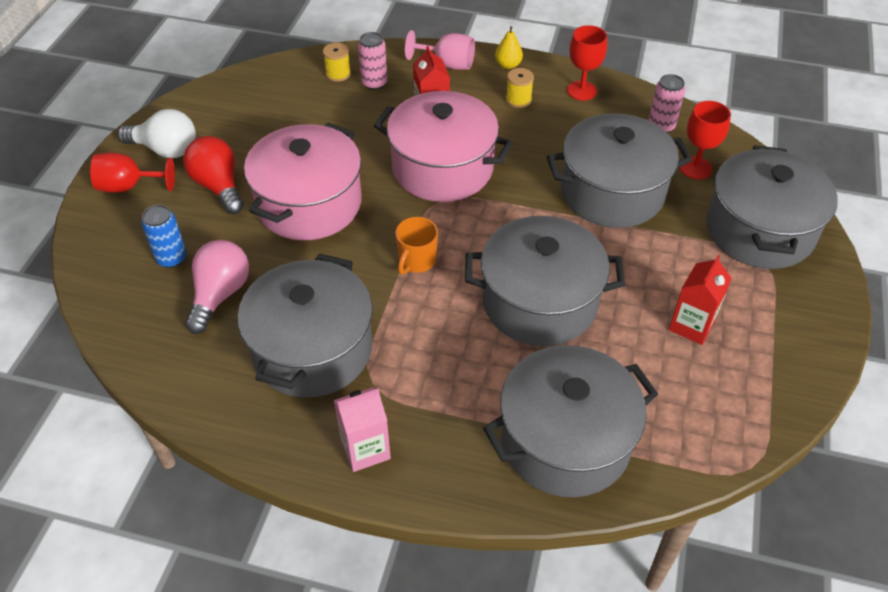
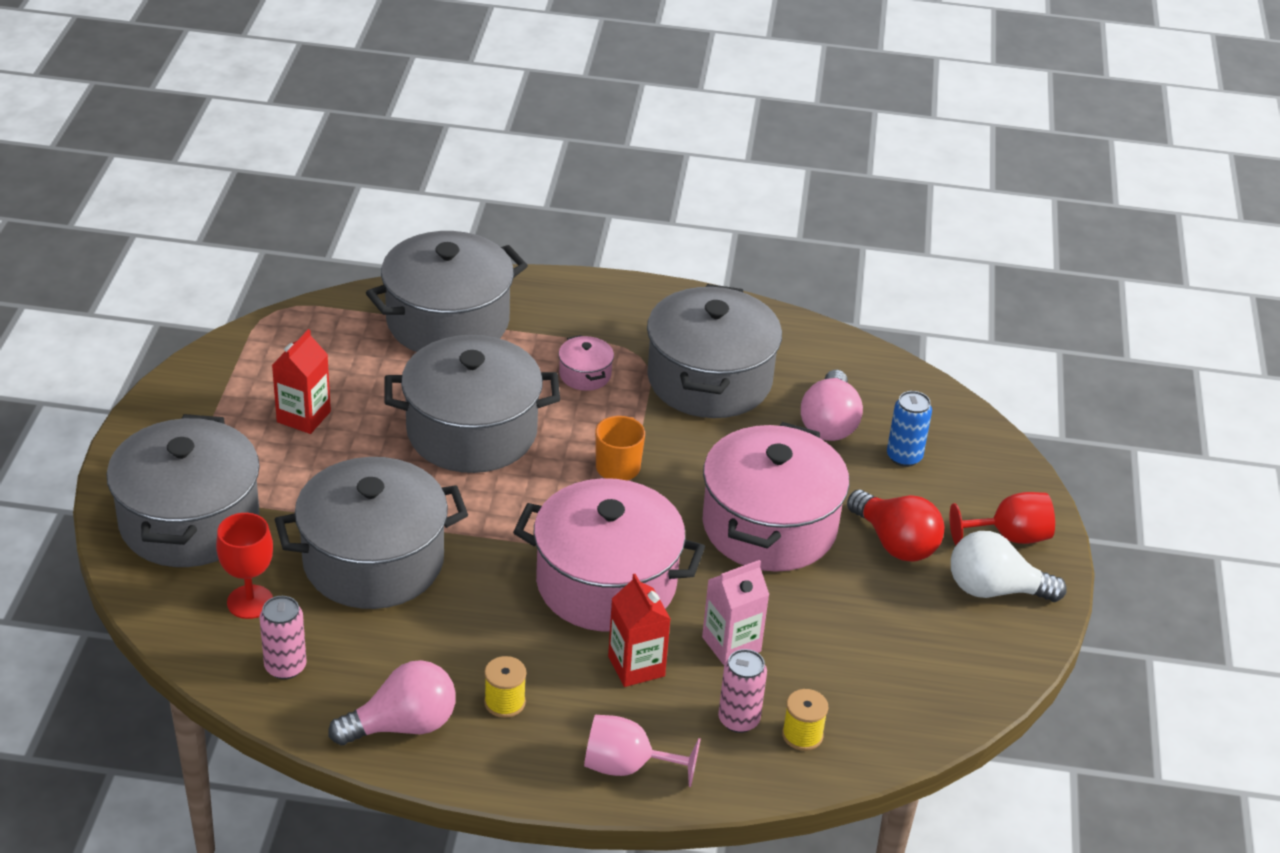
camera: 170 degrees right, 10 degrees down
(365, 449) = (633, 309): pink carton -> pink carton (731, 644)
(430, 361) = (585, 375): none -> pink pot
(508, 65) = (525, 771): yellow pear -> none
(581, 91) = (402, 725): red goblet -> pink light bulb

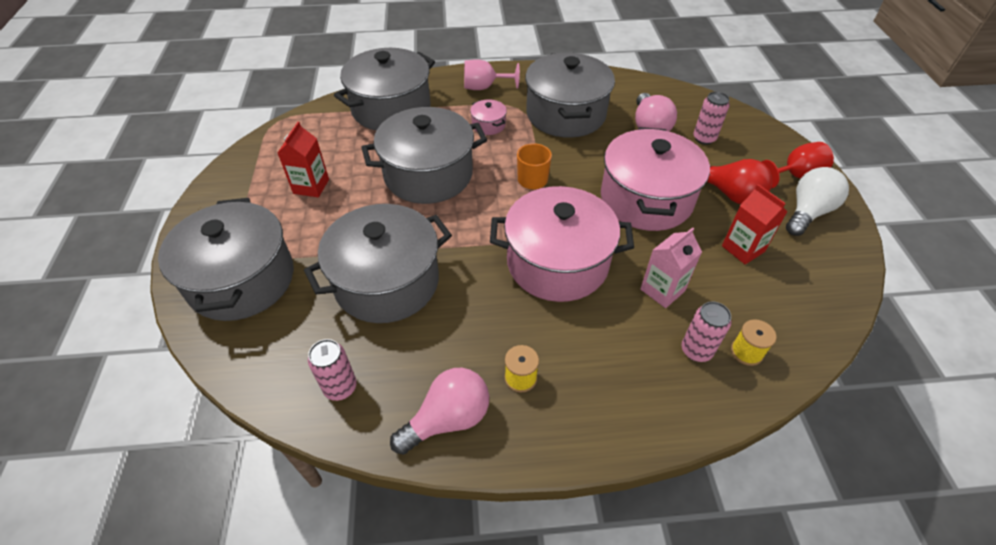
camera: 10 degrees left, 10 degrees up
(250, 602) = (300, 336): red goblet -> none
(627, 766) = (634, 413): pink goblet -> pink goblet (484, 87)
(636, 666) = (604, 323): red carton -> red carton (743, 249)
(904, 457) = (704, 138): blue can -> pink can
(994, 590) = (807, 212): white light bulb -> white light bulb turned 135 degrees clockwise

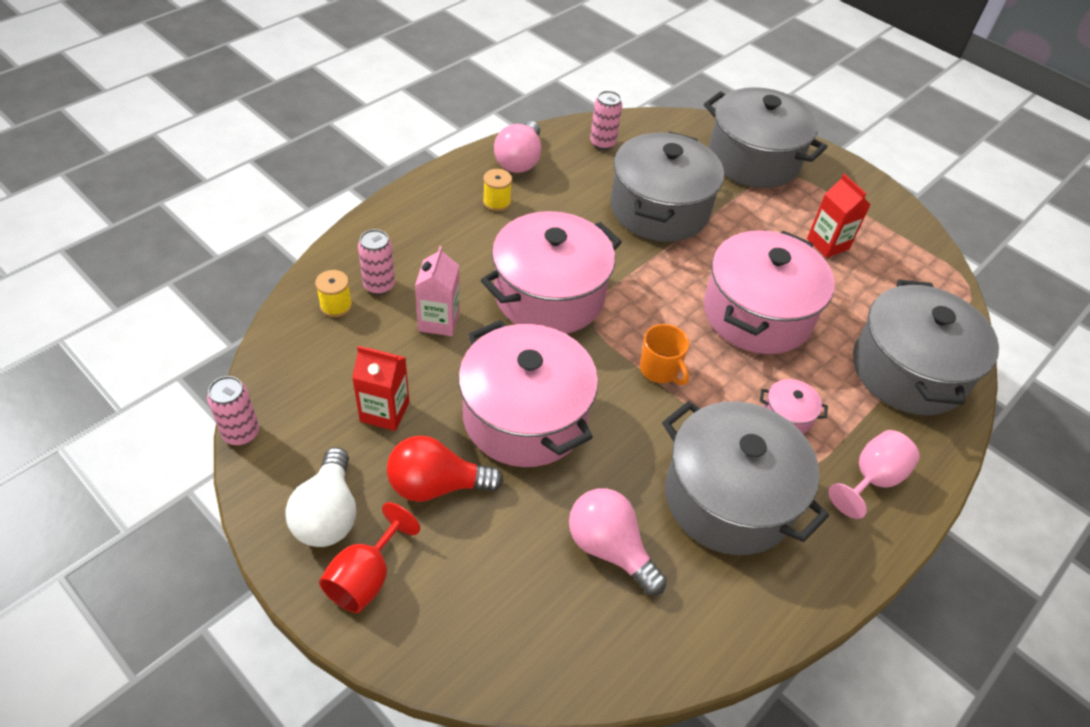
camera: 135 degrees right, 0 degrees up
(428, 174) = (757, 314): grey pot -> pink pot
(704, 138) = (524, 575): pink can -> pink can (241, 433)

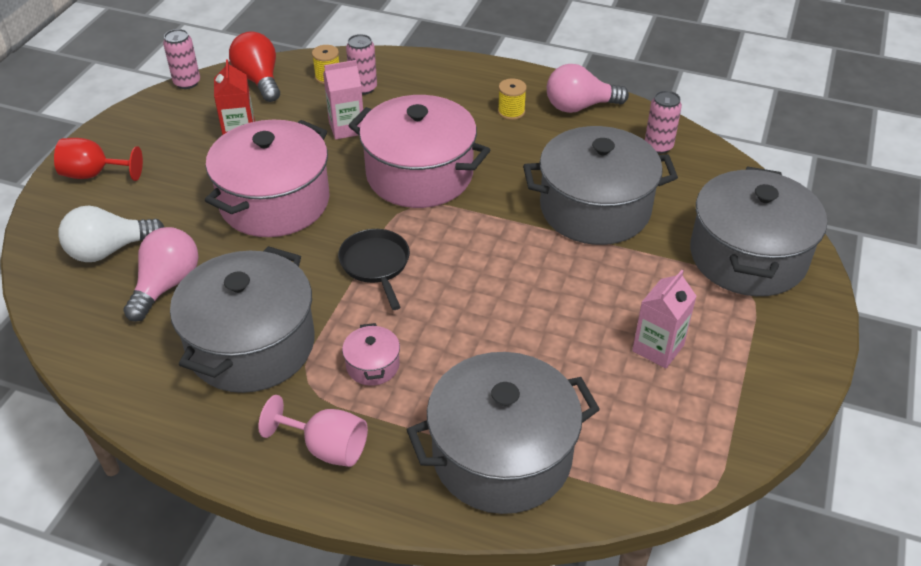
camera: 70 degrees right, 5 degrees down
(328, 514) = (138, 141): white light bulb -> white light bulb (109, 250)
(436, 485) = (185, 179): red light bulb -> red light bulb (259, 80)
(660, 370) = (376, 264): orange mug -> black pan
(757, 314) = (498, 314): pink pot -> none
(828, 244) = (658, 348): red carton -> pink carton

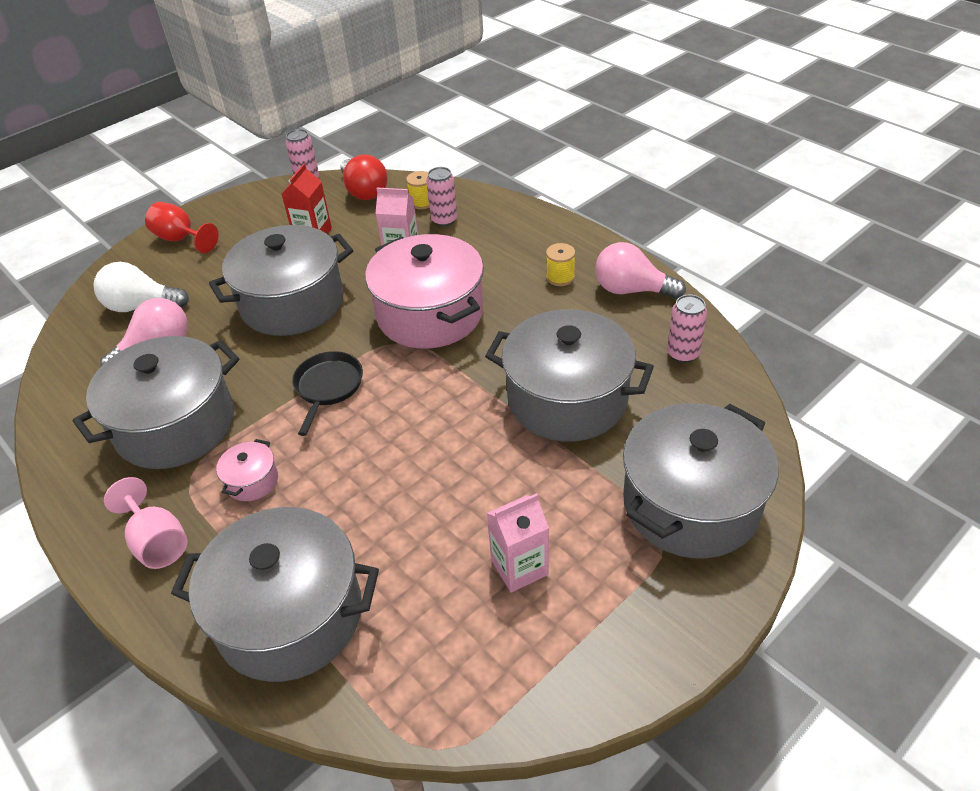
camera: 30 degrees right, 0 degrees up
(259, 80) = (364, 191): red light bulb -> red light bulb turned 150 degrees clockwise
(274, 202) = (292, 303): pink pot -> grey pot

